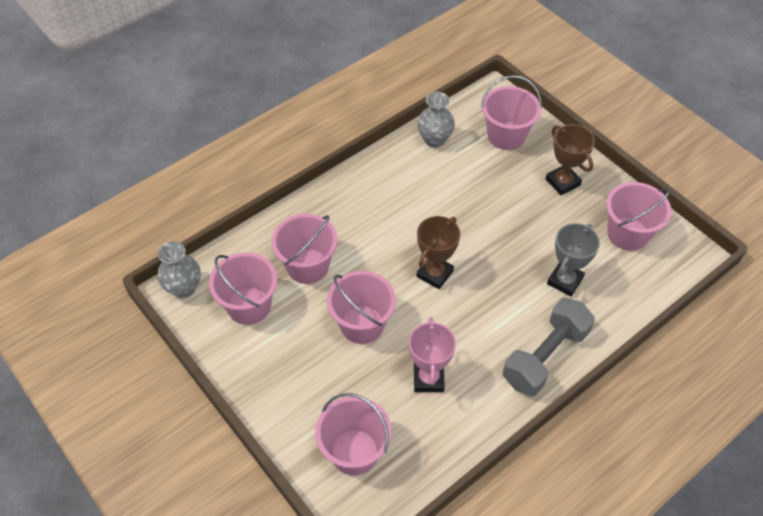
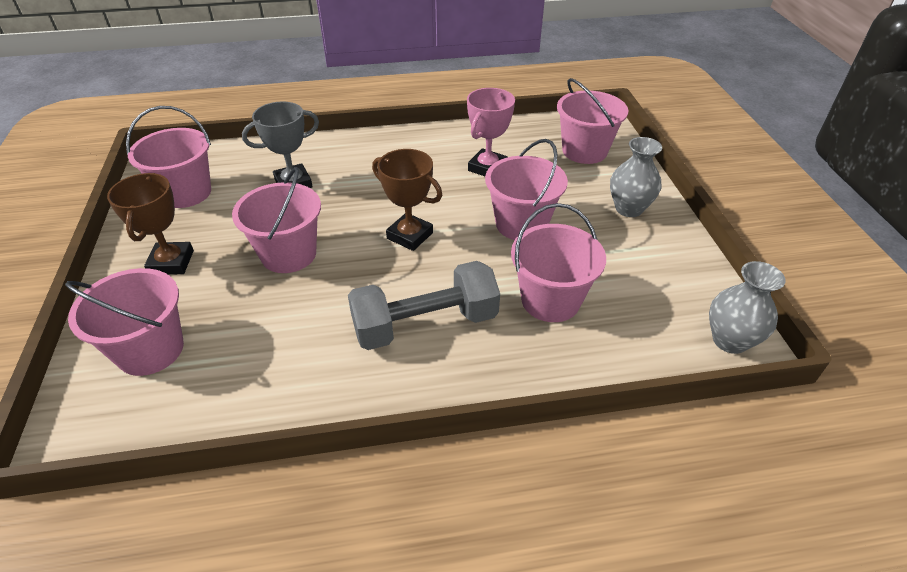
camera: 150 degrees left, 10 degrees down
(249, 306) = (644, 287): pink bucket -> pink bucket (288, 254)
(434, 140) = (246, 394): grey vase -> grey vase (629, 209)
(434, 274) = (410, 236): brown trophy -> brown trophy turned 60 degrees clockwise
(545, 356) = (375, 147): grey dumbbell -> grey dumbbell (425, 324)

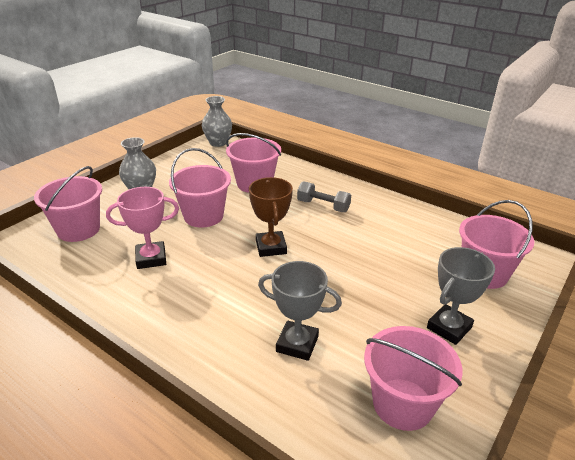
camera: 135 degrees left, 10 degrees down
(171, 262) = (449, 328): brown trophy -> grey trophy
(288, 254) = (358, 282): pink bucket -> none
(425, 324) = (323, 206): grey dumbbell -> grey dumbbell, size x0.59

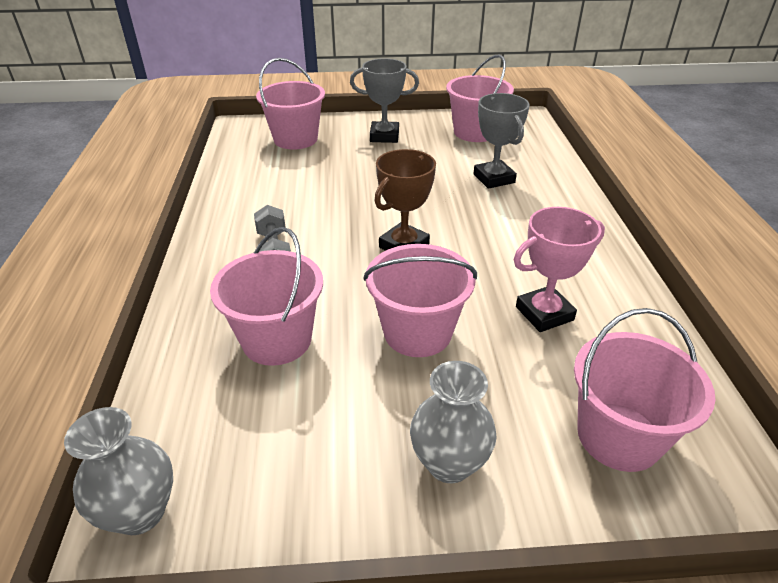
camera: 130 degrees left, 5 degrees up
(151, 258) = (544, 313): pink trophy -> pink trophy turned 60 degrees counterclockwise

